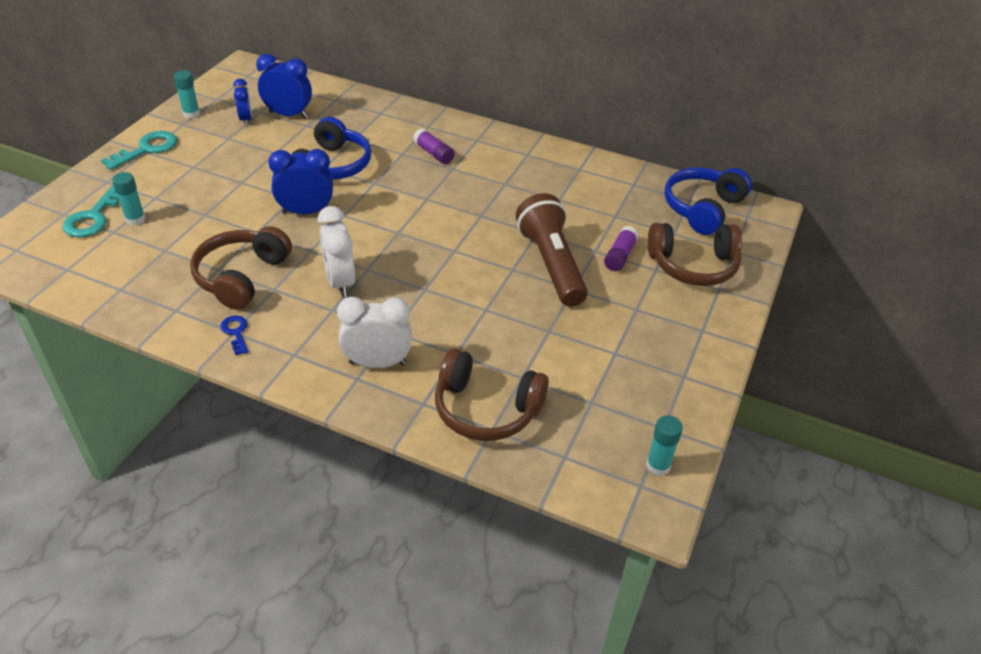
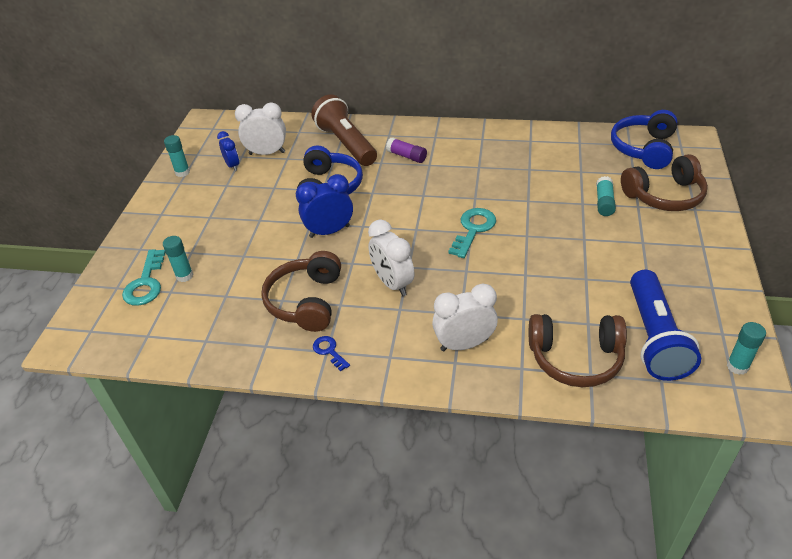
camera: 10 degrees left, 0 degrees up
(147, 149) = (160, 212): turquoise key -> turquoise key (473, 229)
(288, 115) = (267, 153): blue clock -> white clock
(551, 264) = (555, 223): brown flashlight -> brown flashlight (346, 144)
(585, 411) = (654, 337): none -> blue flashlight
(620, 256) = (604, 202): purple glue stick -> turquoise glue stick

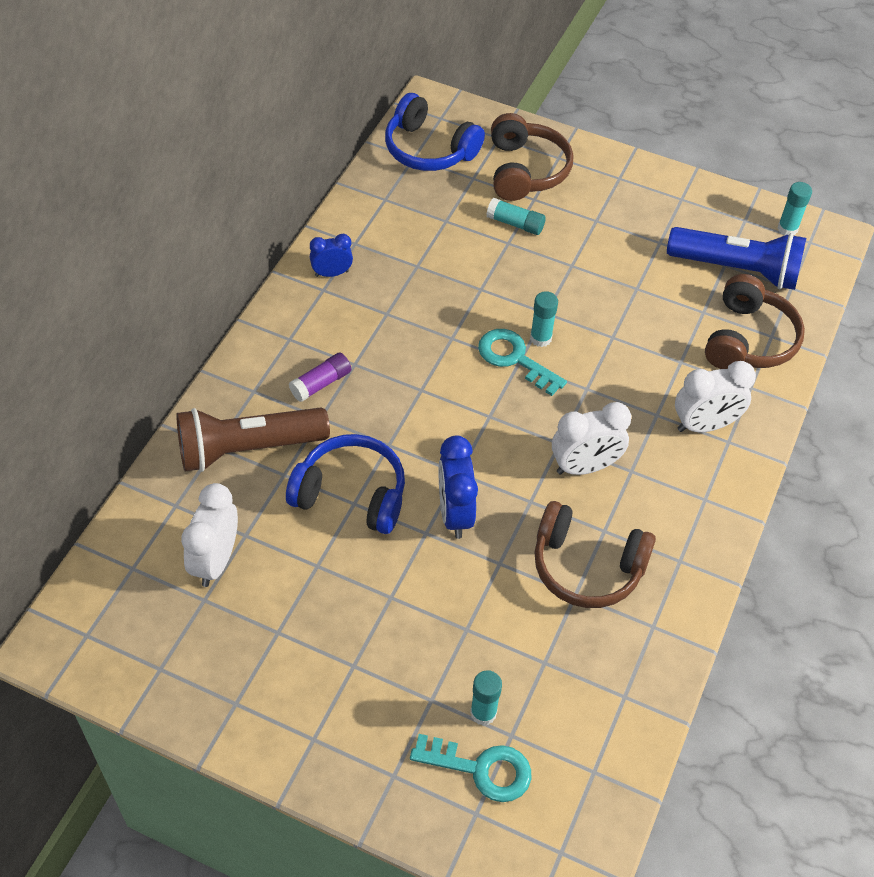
camera: 80 degrees left, 10 degrees up
(182, 172) = (206, 696): turquoise glue stick -> turquoise glue stick (540, 338)
(232, 166) = (226, 616): blue clock -> blue clock (332, 273)
(329, 351) = (680, 558): blue key -> none
(464, 344) = (704, 425): white clock -> white clock turned 105 degrees counterclockwise

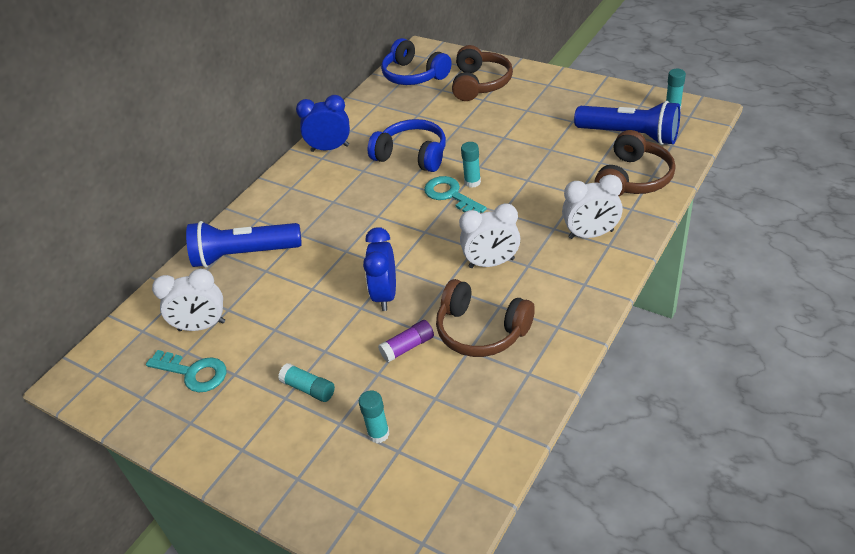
camera: 15 degrees right, 10 degrees down
(215, 561) = (202, 326): white clock -> white clock turned 120 degrees counterclockwise
(248, 449) = (244, 255): brown flashlight -> blue flashlight
(321, 383) = (306, 214): purple glue stick -> purple glue stick (407, 347)
(332, 273) = (330, 148): blue clock -> blue clock, size x1.61
(351, 494) = (311, 282): blue headphones -> blue headphones (412, 155)
(482, 769) = (369, 476): turquoise key -> turquoise key (194, 373)
(515, 224) = (467, 114): turquoise glue stick -> turquoise glue stick (309, 388)

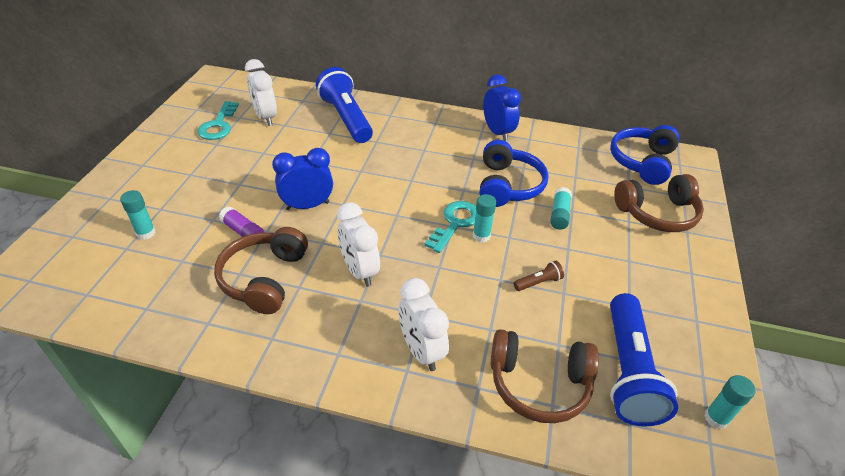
camera: 65 degrees right, 0 degrees up
(309, 388) = (198, 184): turquoise glue stick -> turquoise glue stick (559, 214)
(536, 160) = (538, 282): none -> brown flashlight

